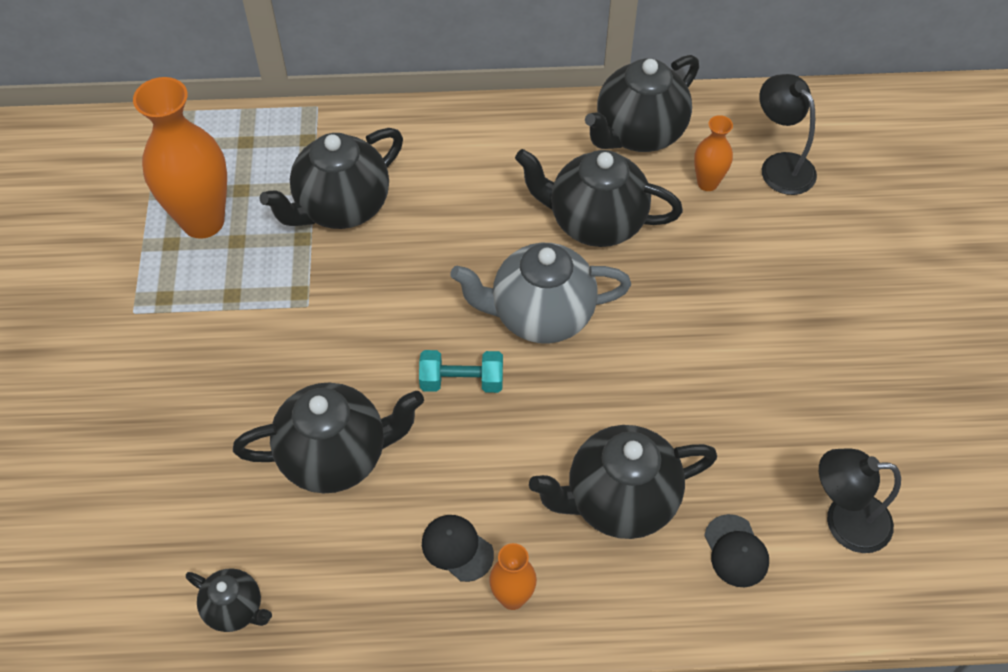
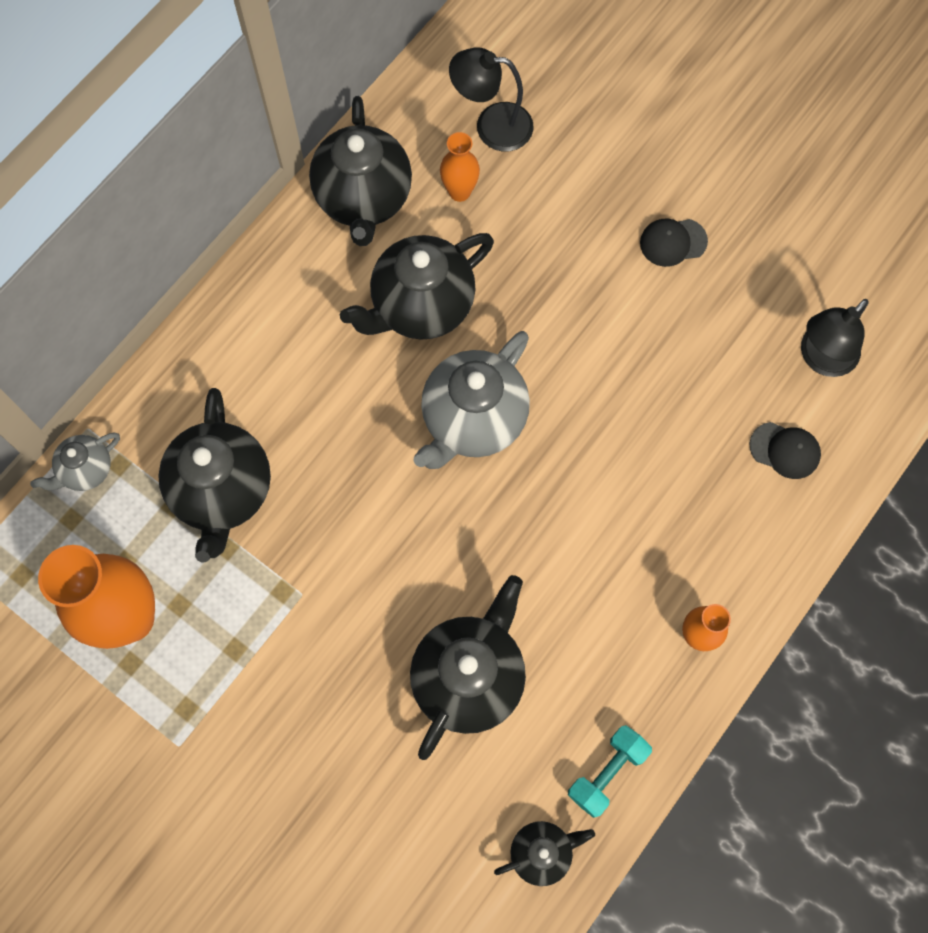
camera: 50 degrees left, 15 degrees up
(287, 126) = (86, 470): none -> grey teapot
(457, 548) = (625, 645): black cap -> black cap (673, 242)
(462, 381) = (482, 528): turquoise dumbbell -> turquoise dumbbell (607, 772)
(619, 501) = (681, 496): black teapot -> none

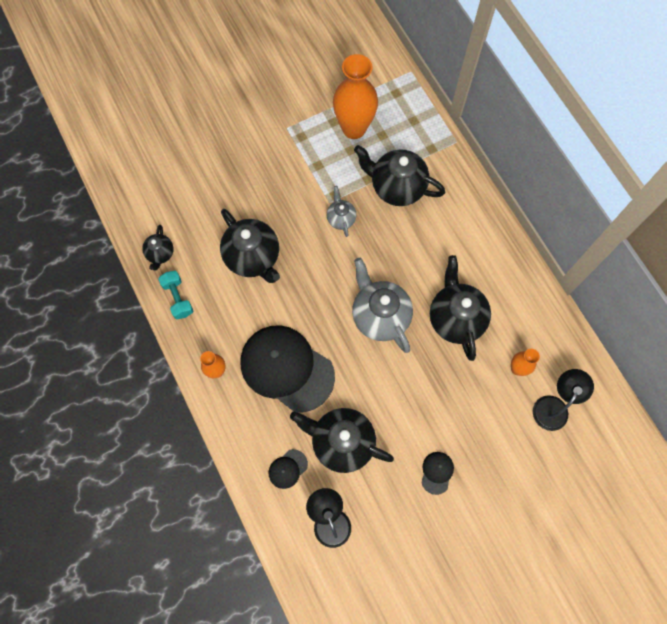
camera: 115 degrees right, 0 degrees up
(86, 470) = (435, 134): grey teapot -> grey teapot (341, 219)
(363, 199) = (533, 316): black teapot -> black teapot (341, 442)
(633, 525) = (287, 368): none -> black cap

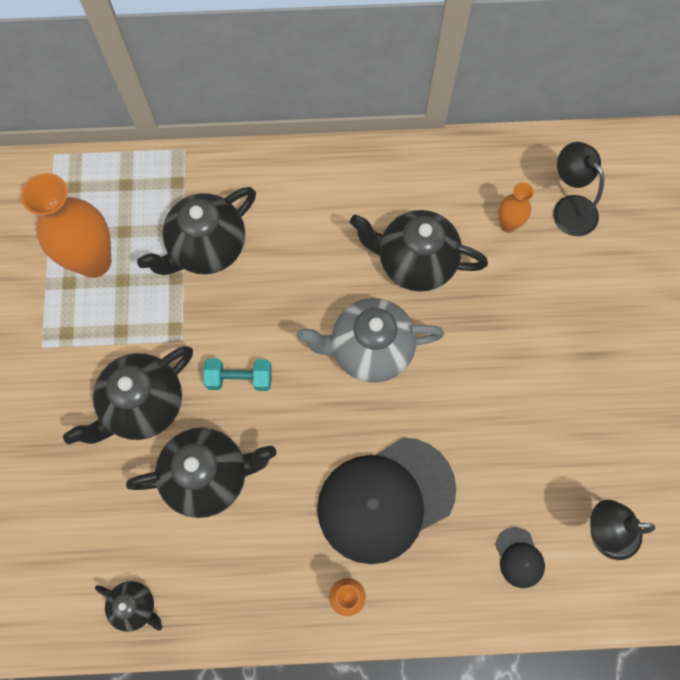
camera: 65 degrees left, 0 degrees up
(178, 298) = (215, 608): turquoise dumbbell -> turquoise dumbbell (239, 378)
(341, 219) = (213, 336): grey teapot -> none
(341, 442) = (512, 472): black teapot -> black teapot (143, 405)
(437, 472) = (595, 375): black cap -> none

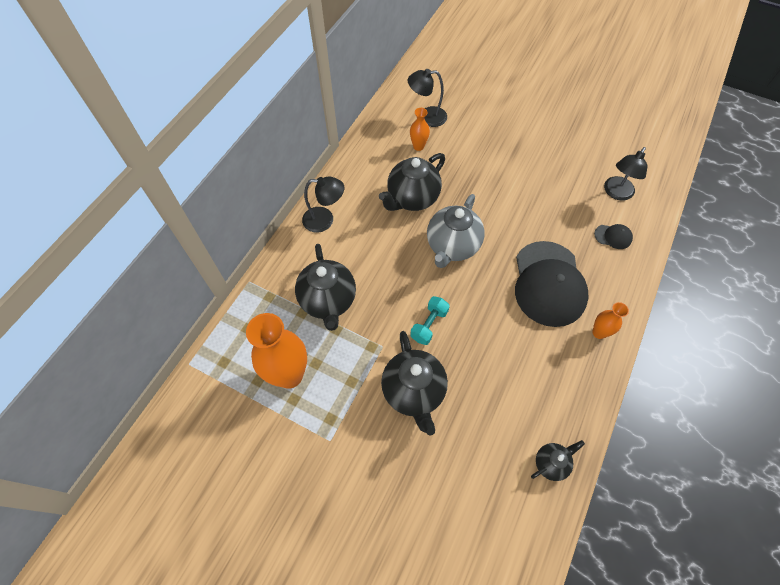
camera: 60 degrees left, 10 degrees down
(208, 476) = (484, 374): black teapot -> none
(316, 179) = (325, 220): none -> black lamp

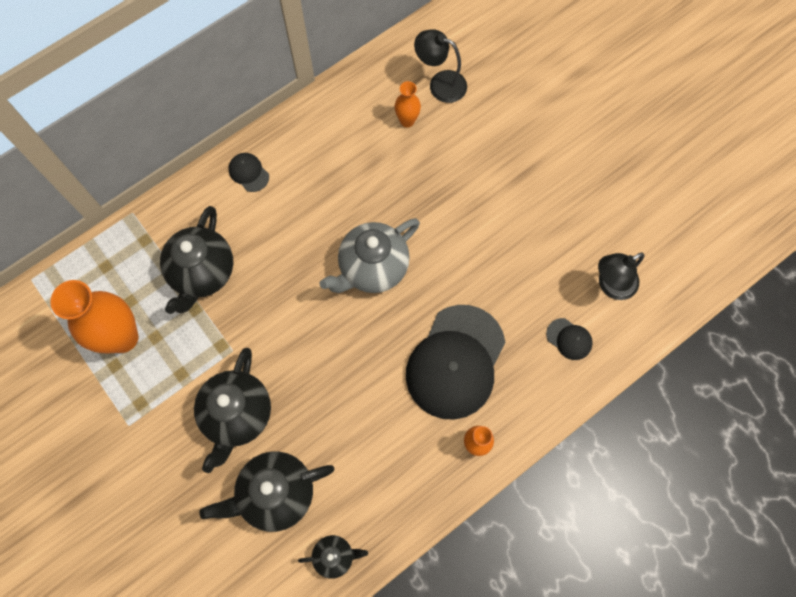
camera: 25 degrees right, 10 degrees up
(325, 220) = (248, 173): black lamp -> black cap
(412, 198) = (361, 187): black teapot -> black teapot (276, 493)
(429, 325) = (294, 349): turquoise dumbbell -> none

